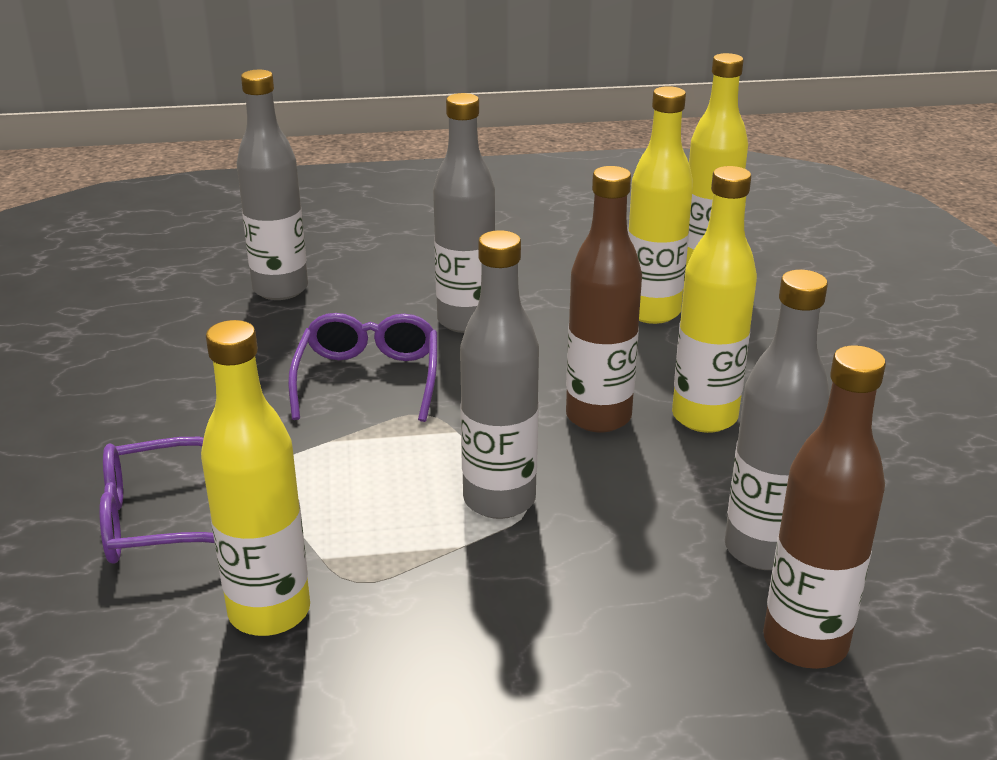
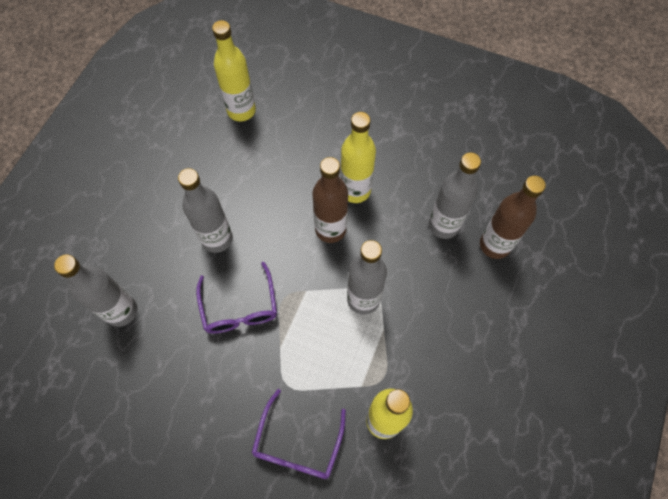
camera: 60 degrees left, 35 degrees up
(368, 379) = (239, 307): purple glasses -> purple glasses turned 135 degrees counterclockwise
(652, 312) = (264, 158): yellow bottle -> none

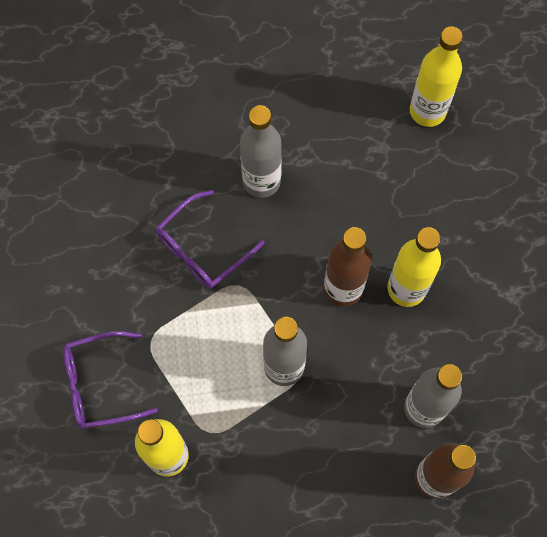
camera: 60 degrees right, 5 degrees up
(121, 311) = (134, 141): grey bottle -> none

